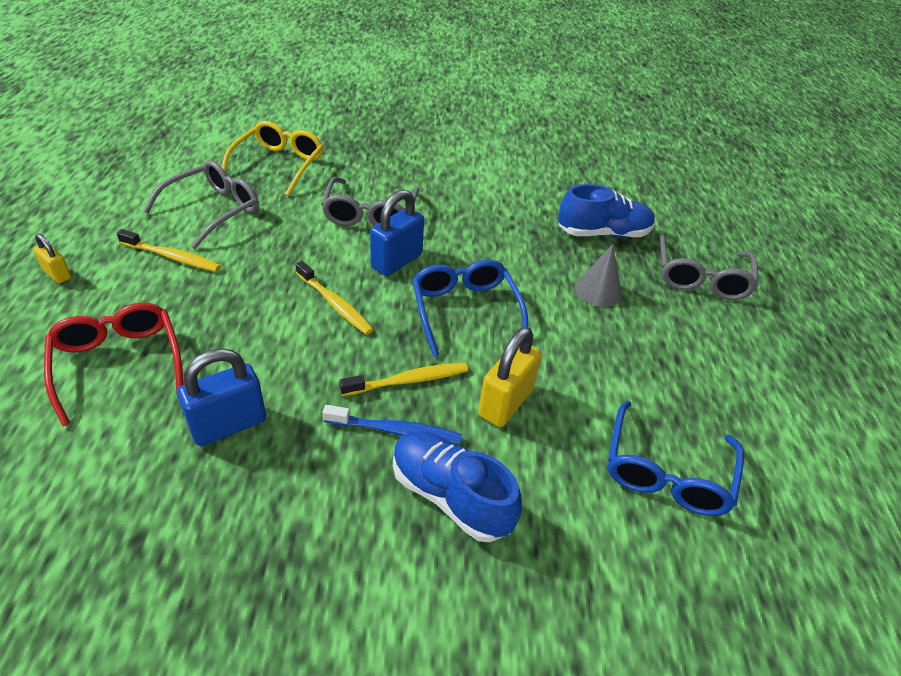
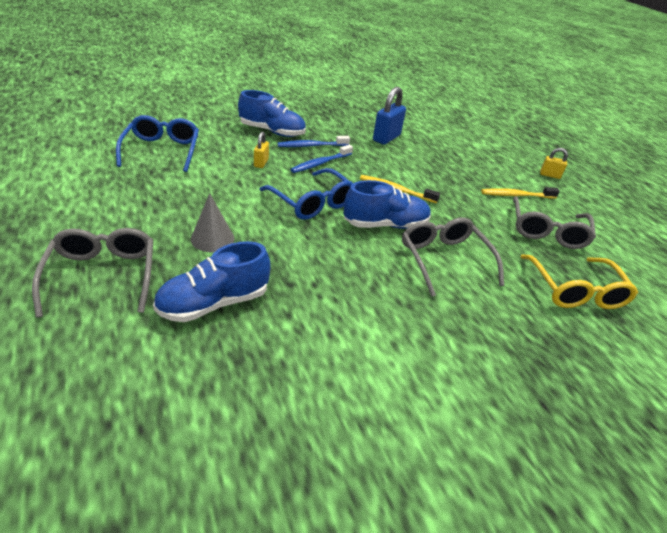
camera: 155 degrees right, 5 degrees down
(118, 363) = (459, 148): red glasses -> none
(396, 261) = (385, 225): blue padlock -> blue shoe
(408, 380) = (320, 163): yellow toothbrush -> blue toothbrush
(505, 403) = (261, 163): yellow padlock -> yellow padlock, size x0.55

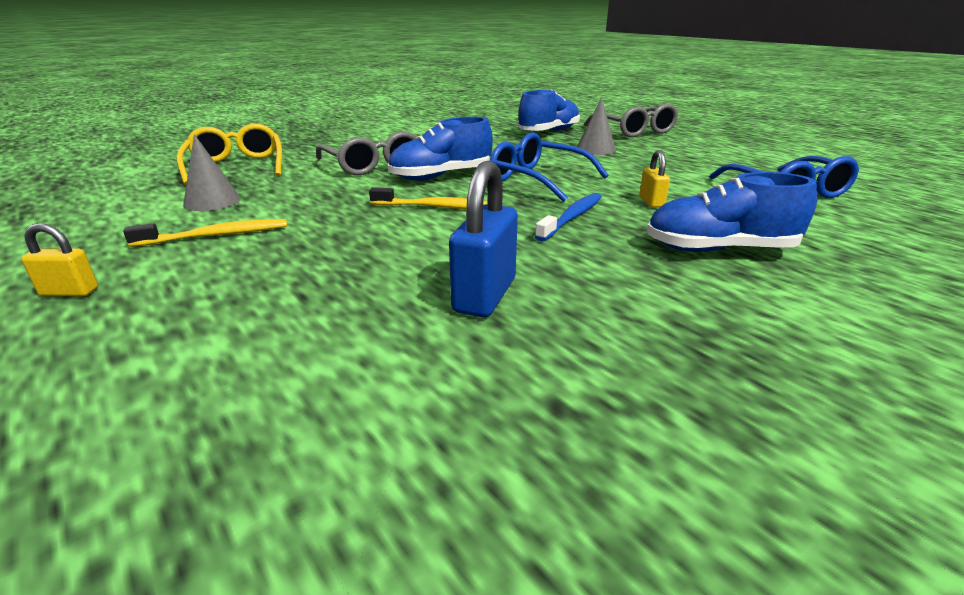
camera: 170 degrees right, 10 degrees down
(311, 146) = (618, 240): blue toothbrush -> none
(547, 231) = (212, 201): grey glasses -> grey cone

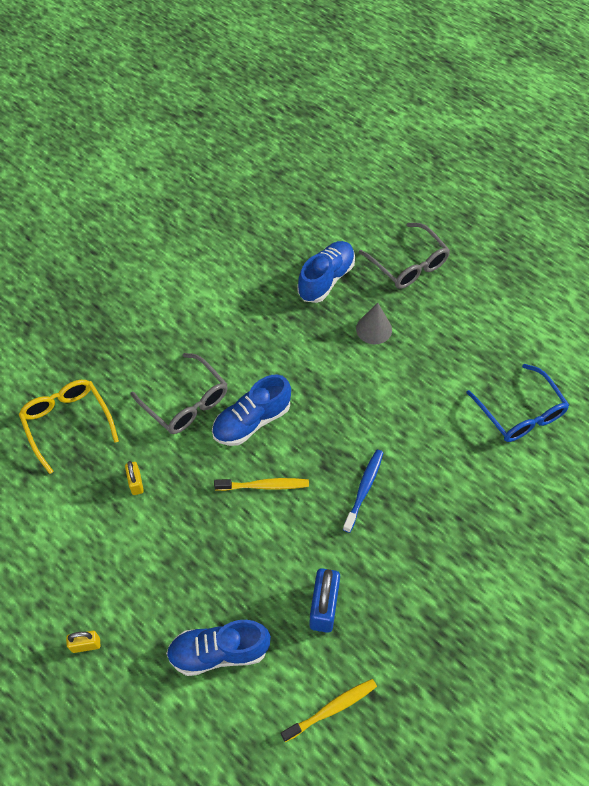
camera: 10 degrees left, 30 degrees up
(212, 201) = (91, 502): grey cone -> none
(216, 235) = (129, 559): yellow toothbrush -> yellow toothbrush (331, 709)
(537, 179) = (331, 416): blue glasses -> none
(651, 202) = (419, 451): yellow padlock -> yellow padlock (136, 483)
(719, 249) = (459, 525): blue shoe -> blue shoe (219, 652)

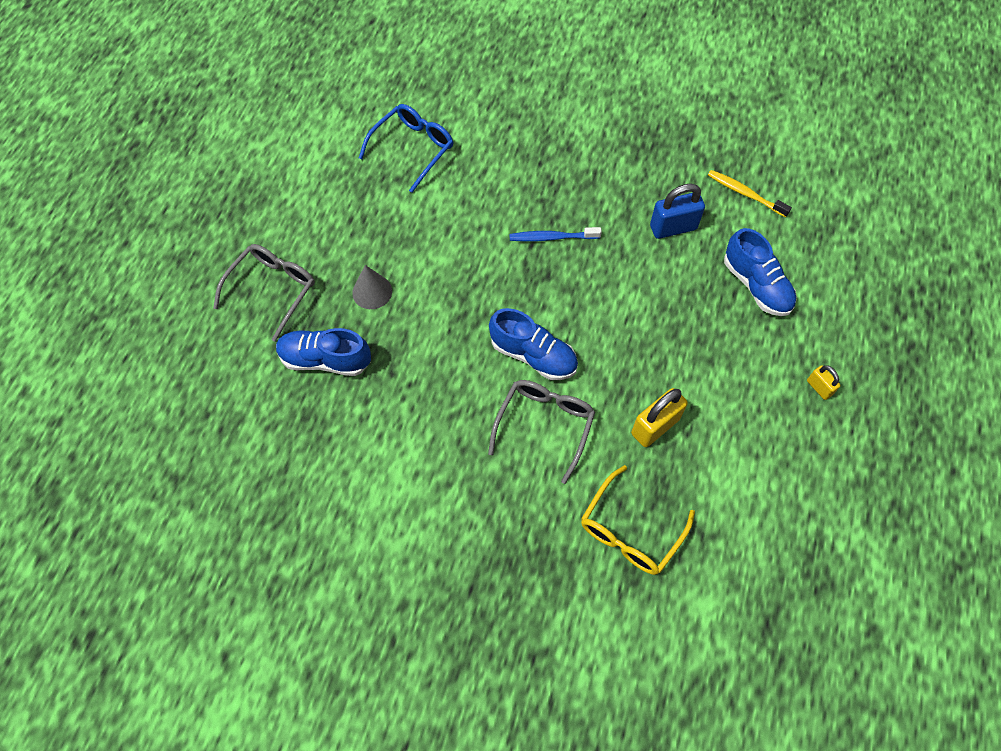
camera: 115 degrees left, 5 degrees up
(136, 483) = (655, 426): yellow padlock -> yellow padlock, size x1.81
(264, 485) = (593, 315): yellow toothbrush -> none

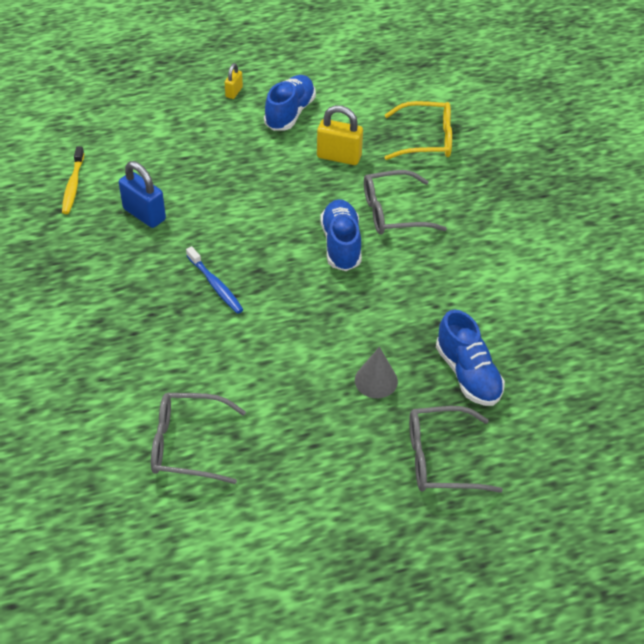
camera: 125 degrees left, 15 degrees down
(413, 149) = (187, 444): blue glasses -> grey glasses
(756, 285) = (167, 149): blue shoe -> blue shoe (290, 113)

